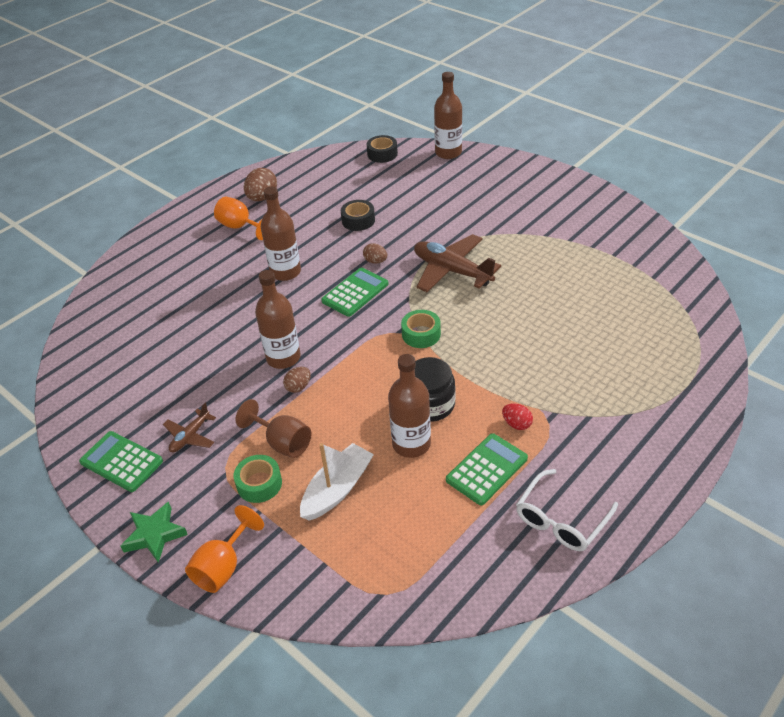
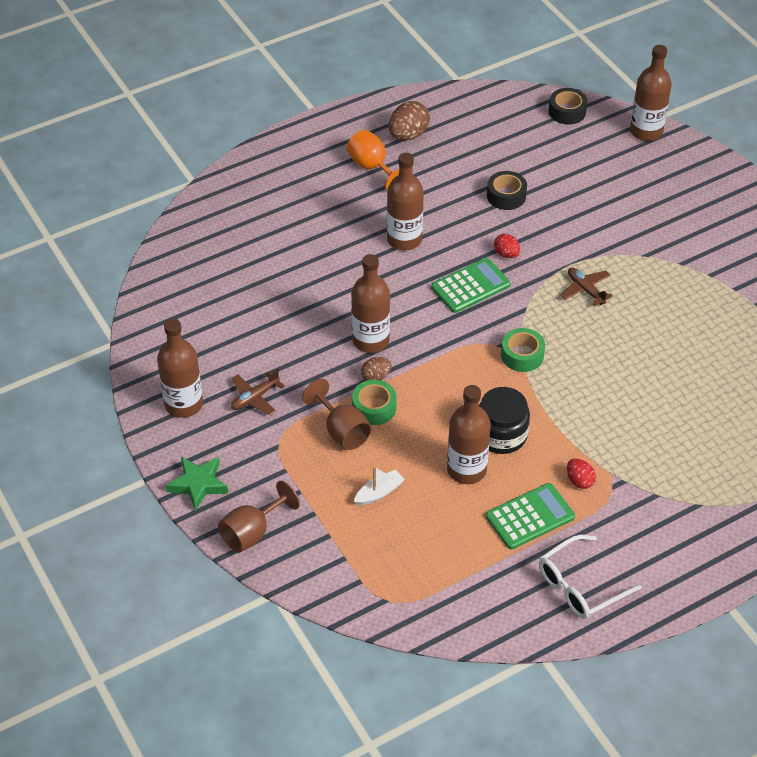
camera: 15 degrees right, 5 degrees up
(121, 462) = (184, 404): green calculator -> brown bottle
(223, 567) = (252, 532): orange goblet -> brown goblet
(259, 484) = (307, 465): green tape -> green tape (374, 408)
(337, 489) = (379, 493): white boat -> white boat, size x0.58
(375, 261) = (506, 254): brown egg -> red egg
(452, 271) = (585, 290): brown plane -> brown plane, size x0.52

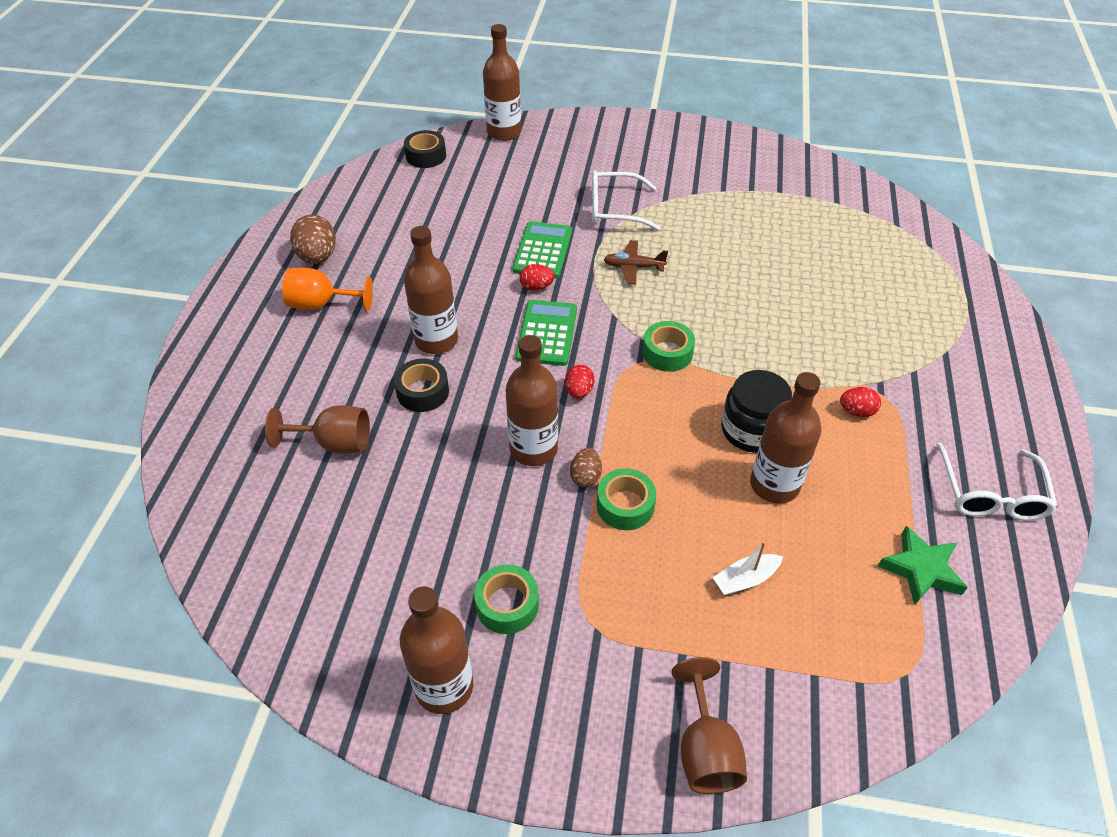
camera: 50 degrees left, 0 degrees up
(198, 484) = (581, 760): green star -> green star (921, 569)
(255, 398) = (507, 605): brown plane -> green tape
(342, 431) = (631, 555): brown goblet -> brown goblet (335, 443)
(379, 493) = (745, 579): white boat -> white boat turned 120 degrees counterclockwise
(439, 332) = (579, 391): none -> red egg
(506, 196) = (470, 245): black tape -> black tape (423, 392)
(530, 517) = (875, 475): green calculator -> green calculator (543, 251)
(635, 244) = (615, 209): none -> white glasses

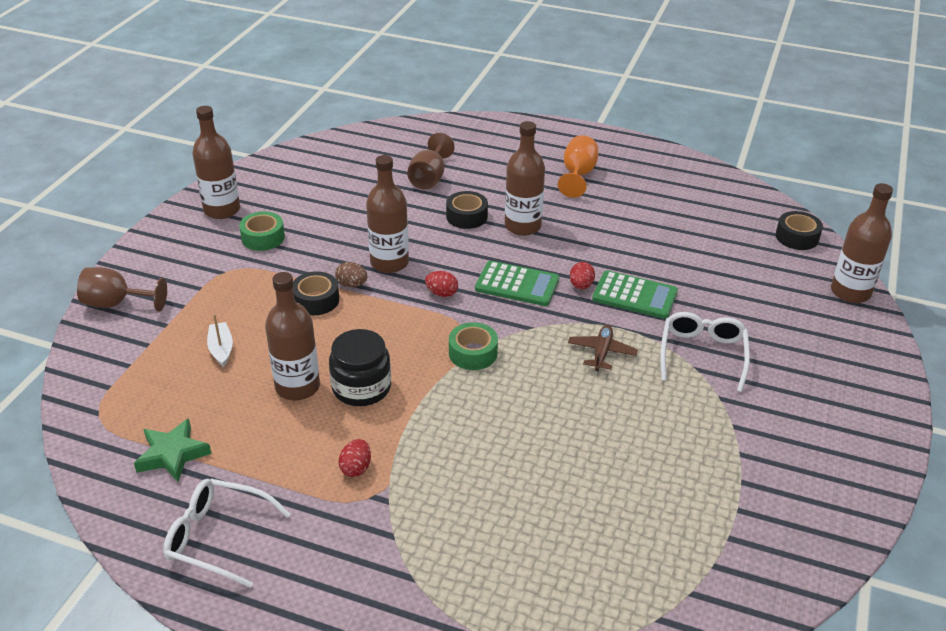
camera: 100 degrees right, 10 degrees down
(317, 257) = (638, 174): brown egg -> none
(625, 505) = (316, 300): green tape -> black tape

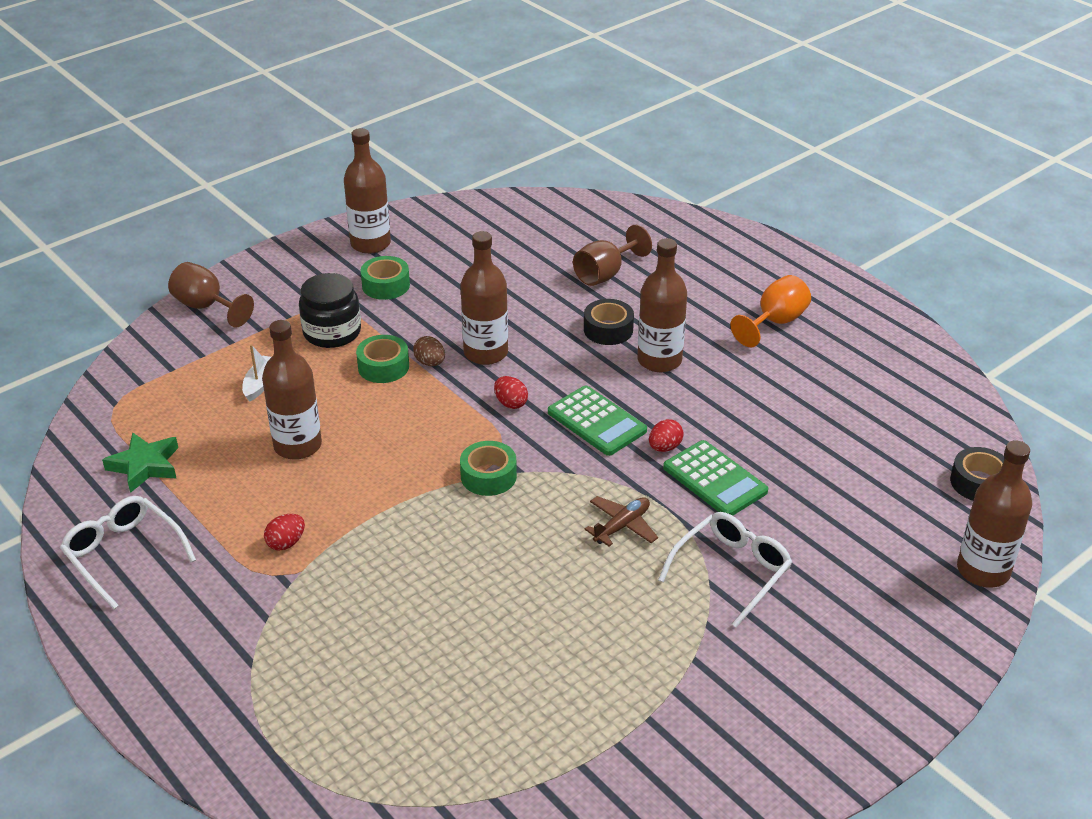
camera: 30 degrees right, 0 degrees up
(316, 300) = (383, 366): black tape -> green tape
(361, 387) = (354, 469): black jar -> black jar (332, 332)

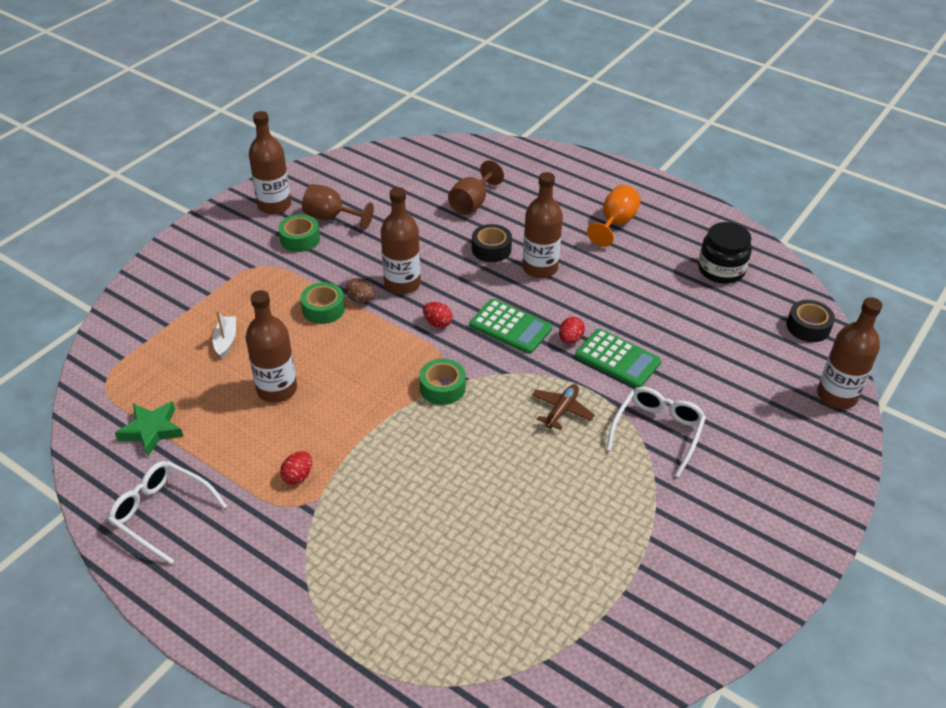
camera: 15 degrees left, 5 degrees up
(206, 307) = (154, 281): brown goblet -> brown goblet (331, 217)
(332, 332) = (270, 286): black jar -> black jar (721, 270)

